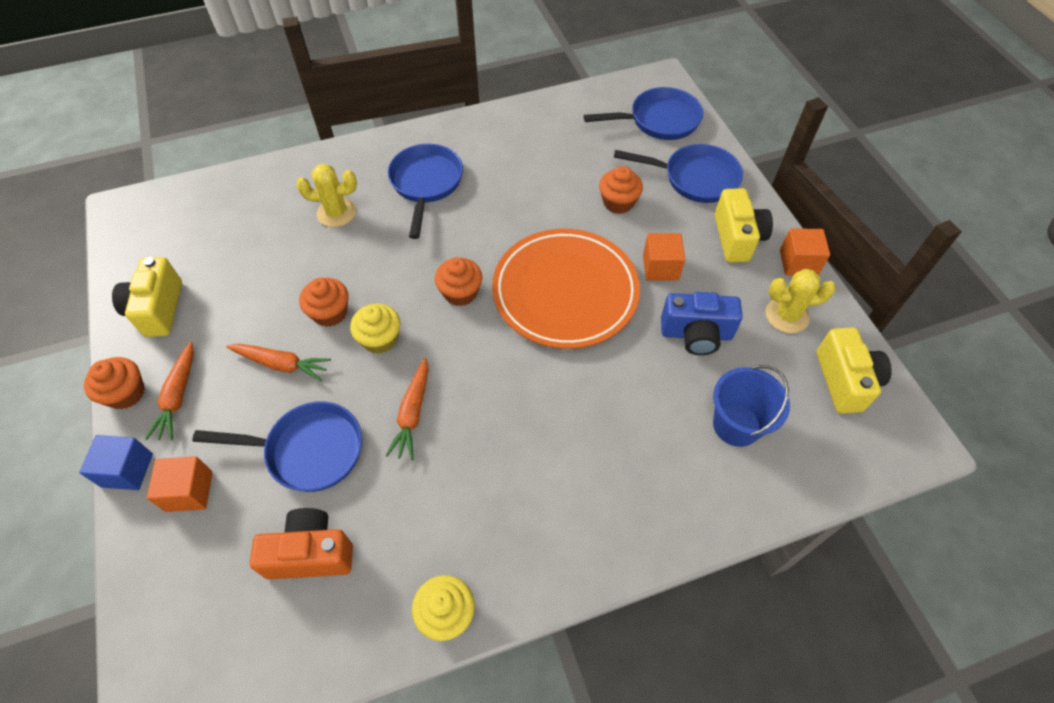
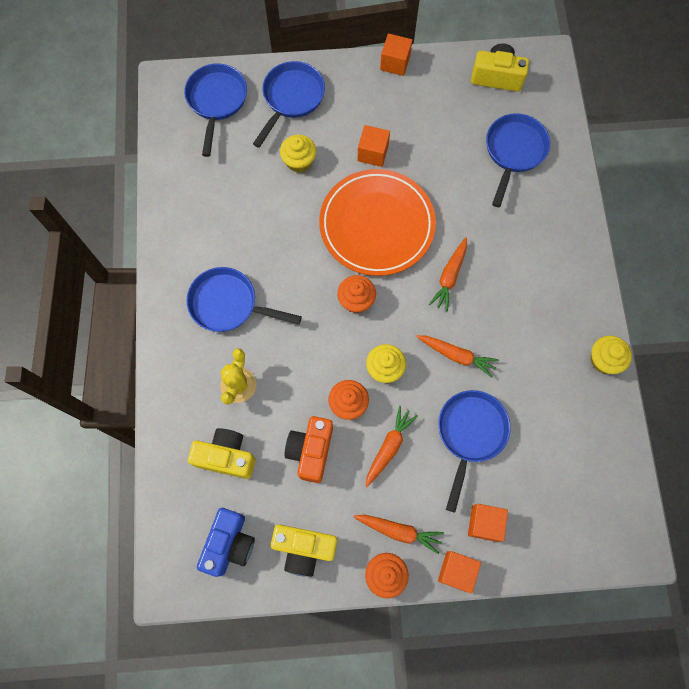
camera: 75 degrees left, 15 degrees up
(127, 470) = (456, 571): blue cube -> orange cube
(311, 553) = (548, 440): orange camera -> orange camera (311, 451)
(520, 383) = (449, 277): none -> orange carrot
(618, 202) = (299, 161): orange cupcake -> yellow cupcake
(696, 334) = (438, 150): blue camera -> blue camera (229, 544)
(736, 425) = (514, 152): blue bucket -> blue pan
(737, 238) = (360, 92): yellow camera -> yellow camera (226, 456)
(787, 315) = (438, 89): yellow cactus -> none

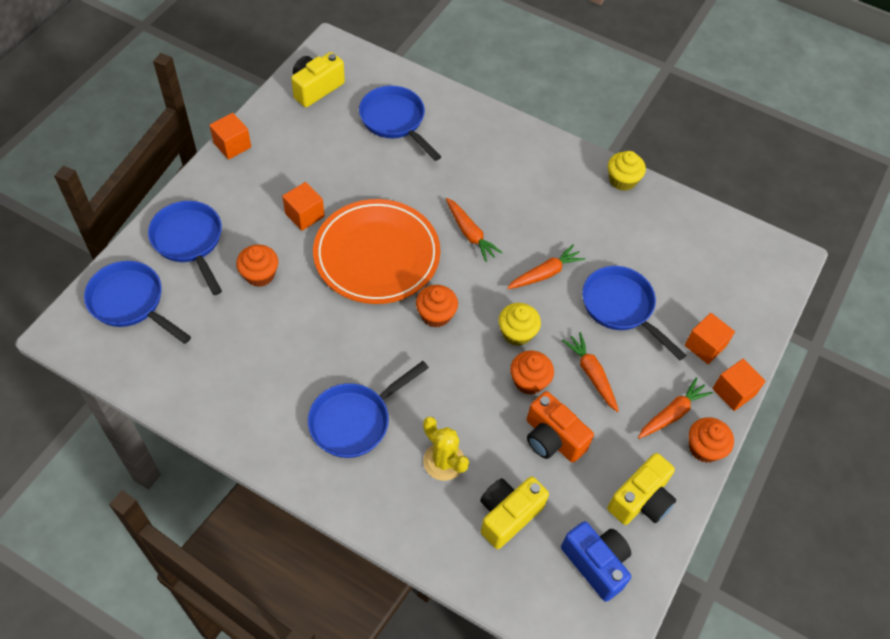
camera: 60 degrees left, 15 degrees down
(299, 161) = (259, 274): yellow cupcake -> orange cupcake

